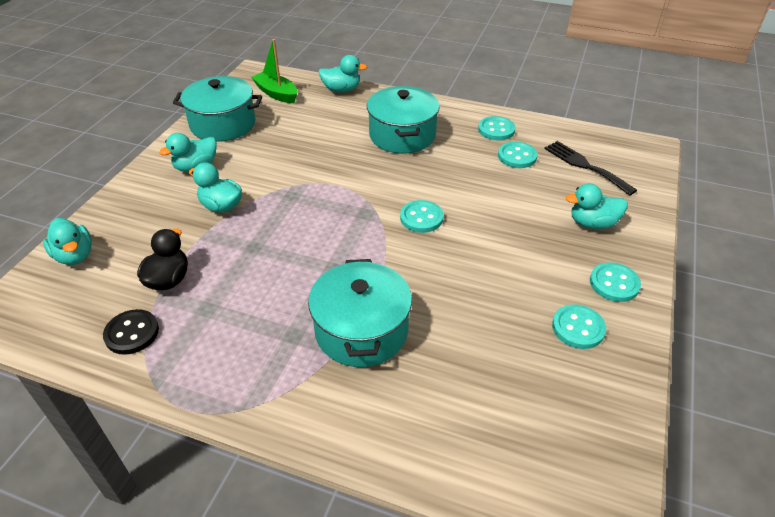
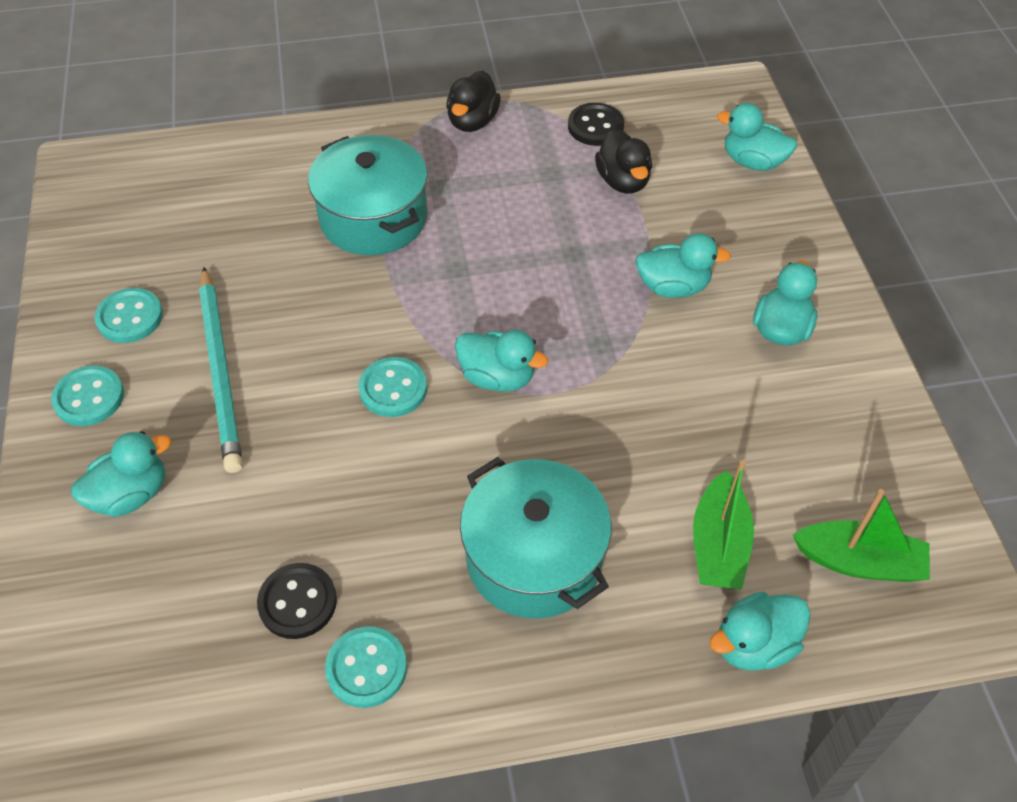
camera: 150 degrees right, 10 degrees up
(214, 387) = (472, 121): none -> black duck
(223, 124) = (851, 431): turquoise pot -> none
(323, 114) = (718, 544): none -> green boat
(360, 202) = (497, 377): none -> turquoise duck
(517, 156) = (297, 602): turquoise button -> black button
(521, 267) = (221, 370): none -> turquoise pencil
(585, 166) = (162, 637): black fork -> none

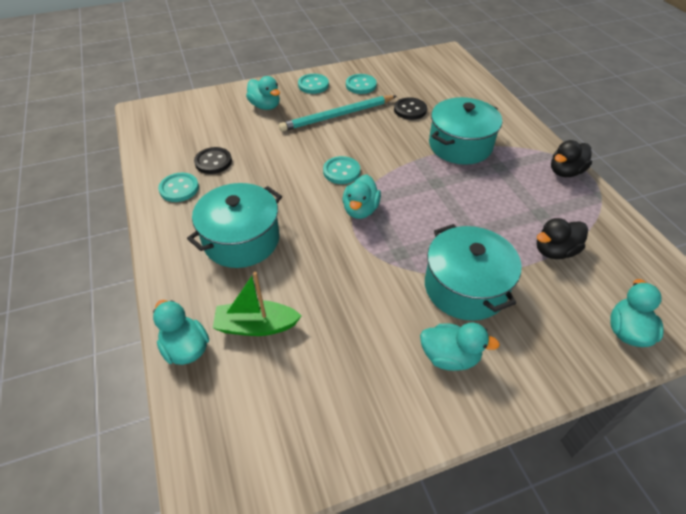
camera: 80 degrees right, 5 degrees down
(472, 121) = (565, 172): black duck -> black duck turned 45 degrees counterclockwise
(595, 126) = (602, 231): black button -> black button (410, 110)
(673, 287) = (465, 287): turquoise duck -> turquoise pot
(859, 562) = (248, 412): green boat -> none

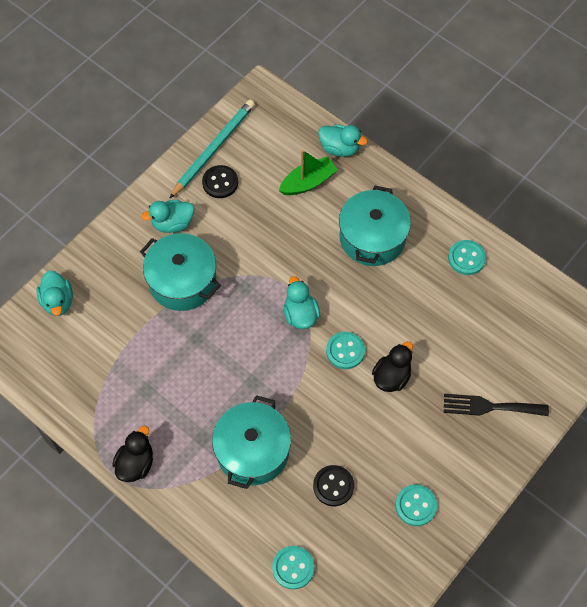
camera: 150 degrees right, 15 degrees up
(213, 162) = (467, 302): black button -> black button (220, 182)
(265, 106) = (489, 406): turquoise duck -> black fork
(313, 85) = (469, 475): turquoise button -> turquoise button (293, 567)
(338, 116) = (403, 432): turquoise pencil -> turquoise pencil (213, 149)
(554, 251) = (124, 352): black duck -> black duck (391, 376)

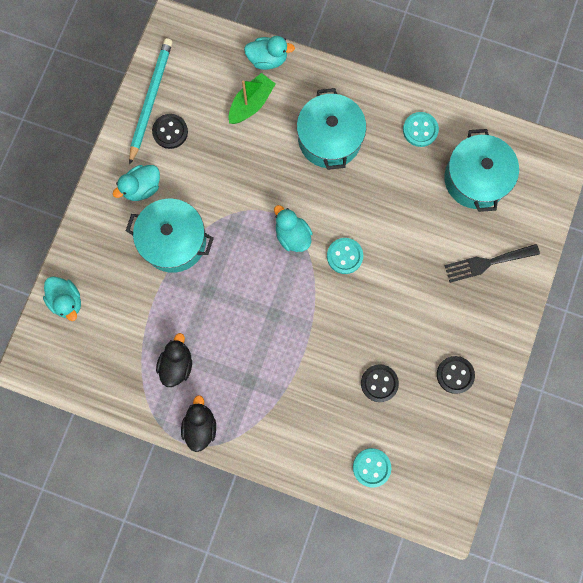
camera: 20 degrees left, 15 degrees up
(252, 451) = (298, 377): turquoise pot -> turquoise pot (475, 179)
(391, 376) = (393, 265): black duck -> black duck (177, 364)
(415, 505) = (455, 375): turquoise button -> black button

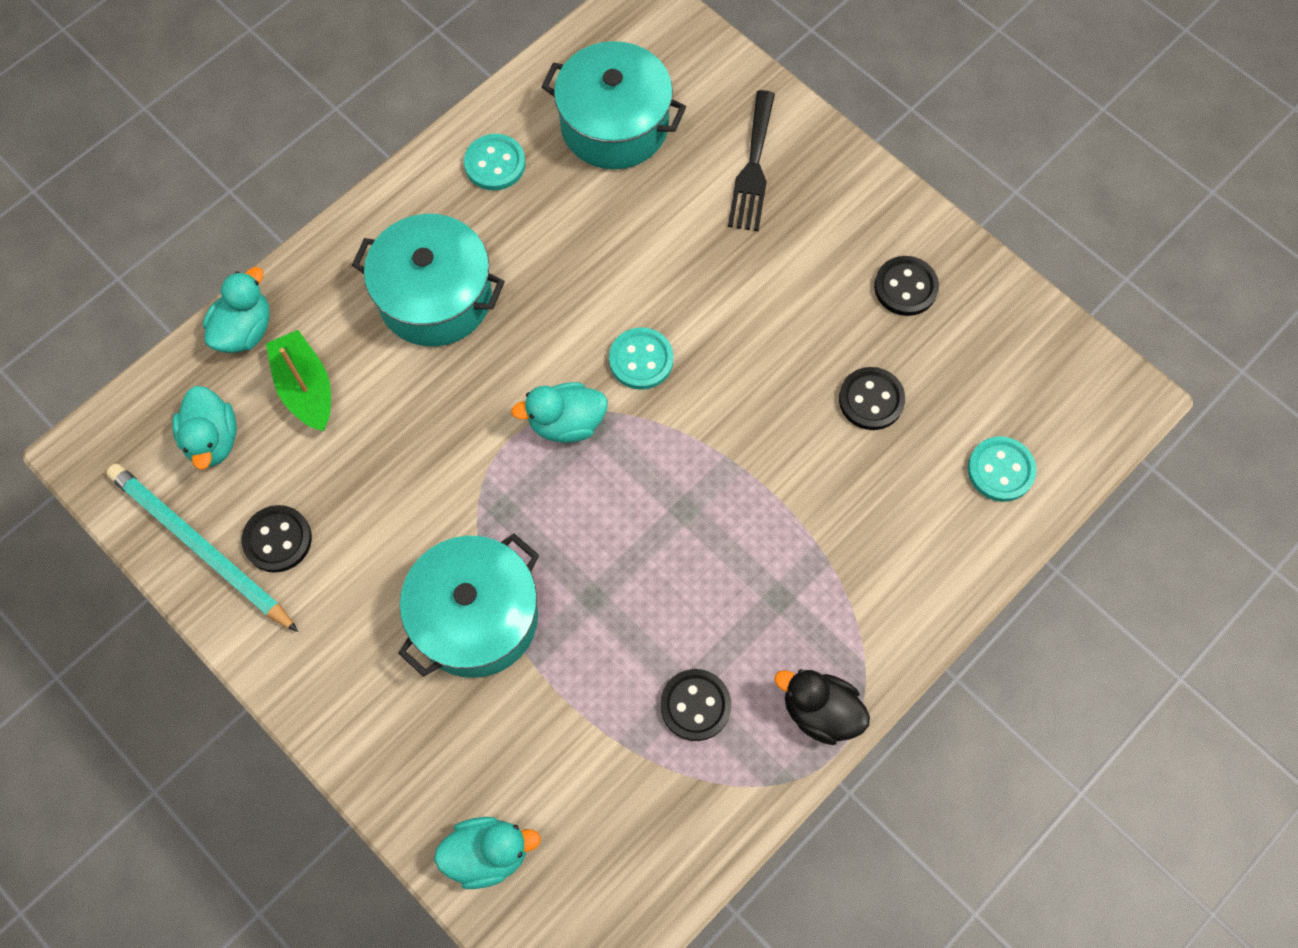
camera: 65 degrees left, 10 degrees down
(142, 188) = (351, 630): turquoise duck -> turquoise duck (213, 440)
(177, 364) = (695, 705): black duck -> black button

